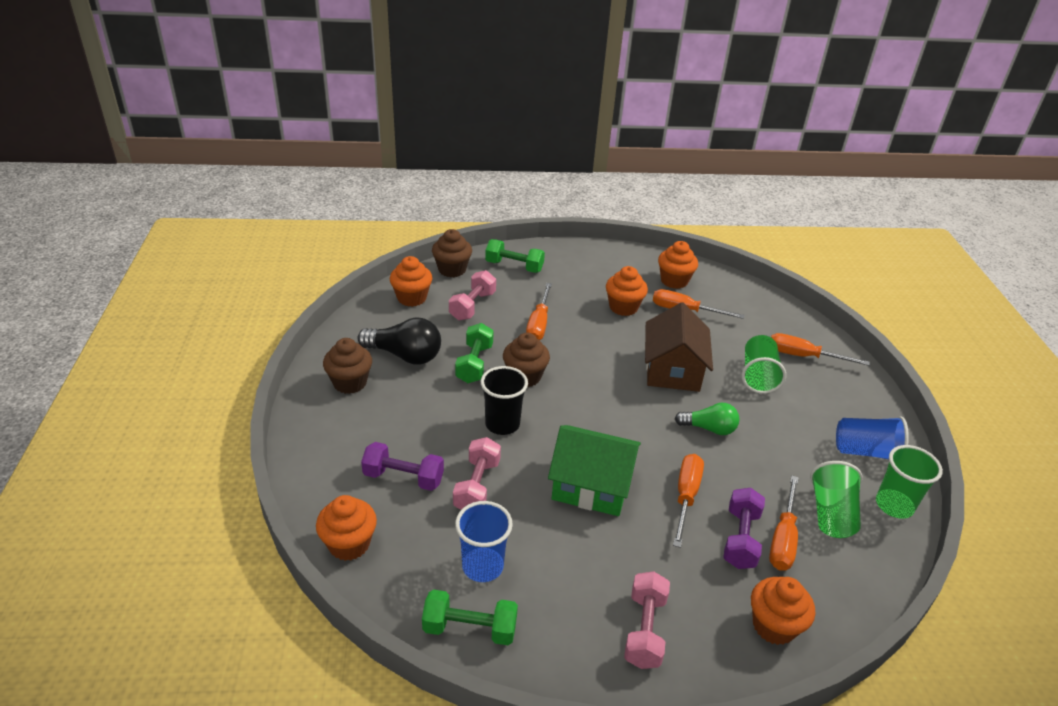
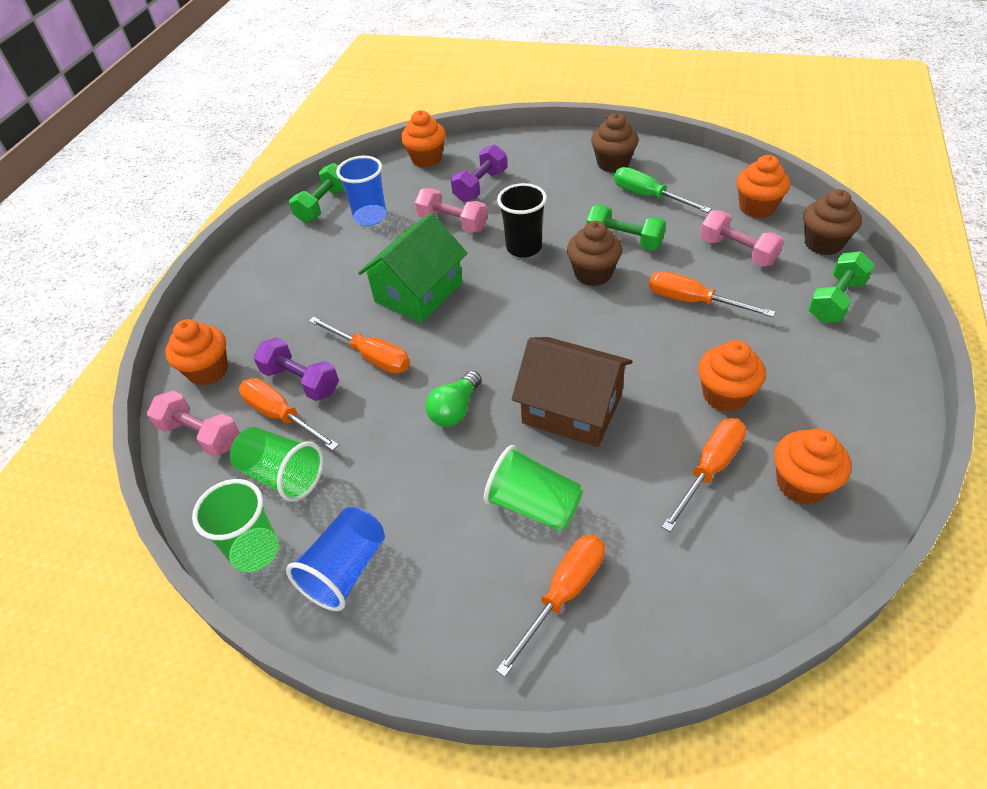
camera: 115 degrees right, 10 degrees up
(405, 355) = (648, 196): black light bulb -> green screwdriver
(644, 630) = (261, 290): pink dumbbell -> pink dumbbell (200, 435)

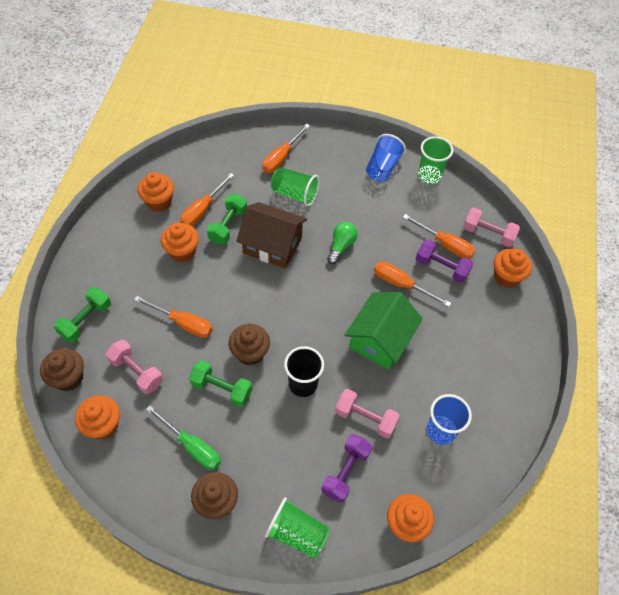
camera: 170 degrees right, 10 degrees up
(282, 475) = (430, 210): green cup -> green cup (297, 533)
(323, 205) = (489, 450): green dumbbell -> green dumbbell (228, 226)

